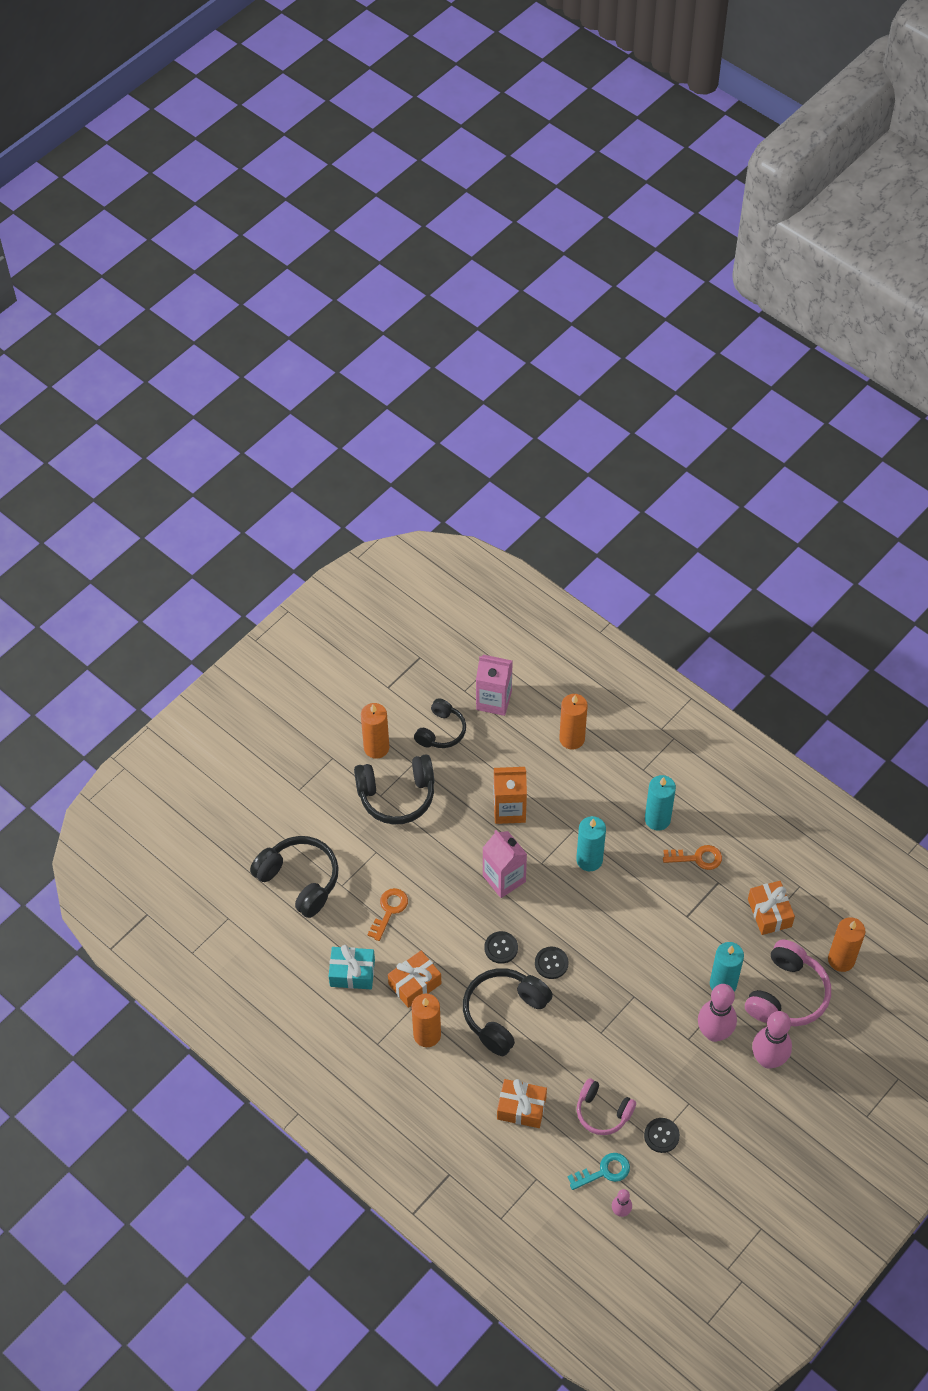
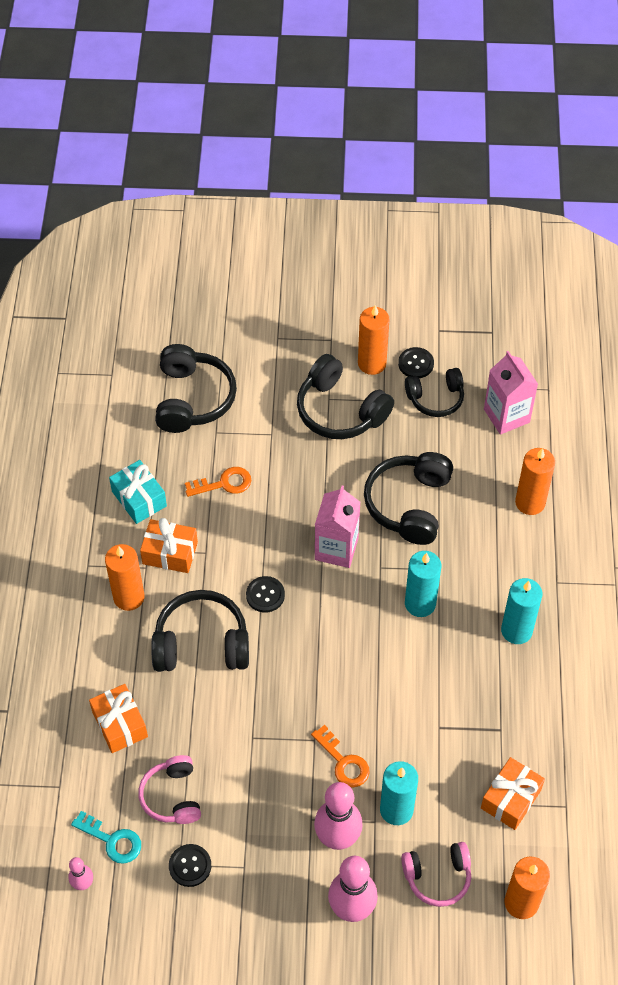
camera: 50 degrees right, 0 degrees up
(509, 809) = (409, 504): orange carton -> black headphones
(551, 963) = (286, 646): black button -> black button (416, 364)
(697, 858) = (508, 693): orange key -> orange key (343, 762)
(787, 994) = (437, 876): pink headphones -> pink headphones, size x0.65

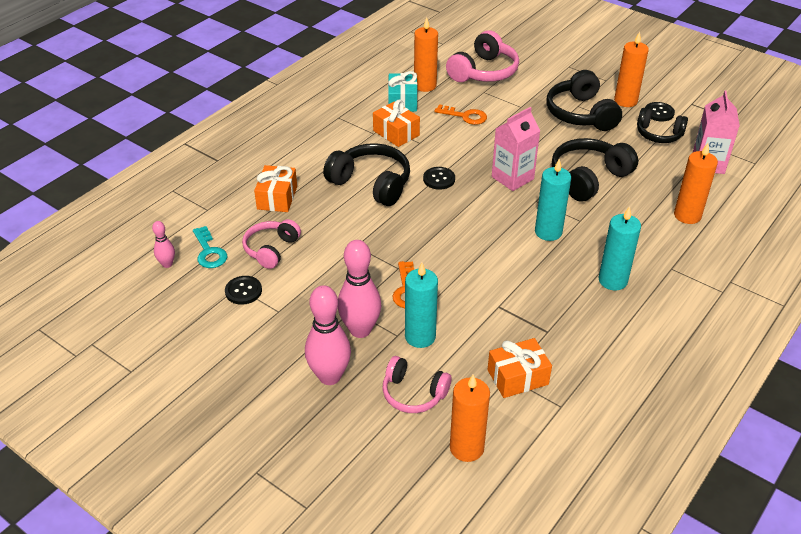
camera: 35 degrees right, 15 degrees down
(129, 597) = (348, 142): orange candle -> orange candle (425, 86)
(192, 398) = (483, 72): black headphones -> pink headphones

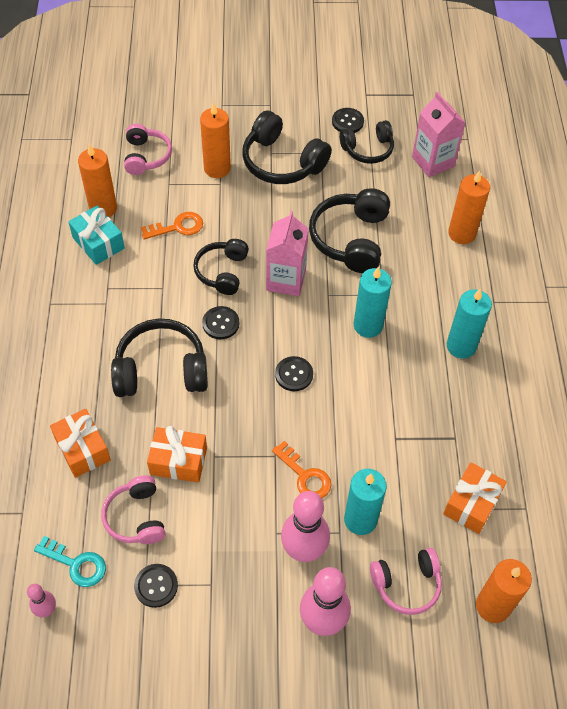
camera: 40 degrees left, 15 degrees up
(396, 133) = (128, 289): orange gift -> orange gift (178, 461)
(461, 231) = (294, 374): none -> black button
(470, 153) = (222, 272): none -> black headphones
(483, 72) = (146, 156): pink headphones -> pink headphones, size x0.65
(625, 101) = (308, 122): orange candle -> orange candle (217, 168)

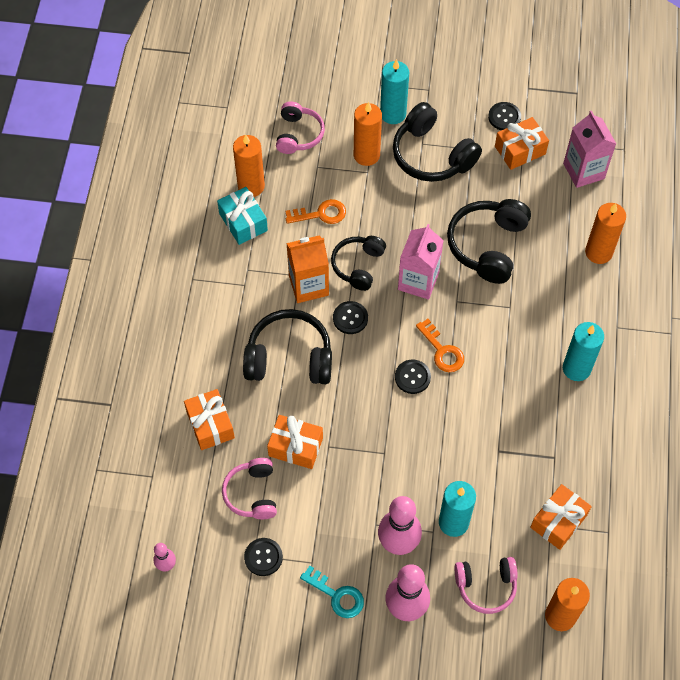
camera: 10 degrees right, 5 degrees up
(76, 564) = (195, 528): turquoise key -> turquoise key (337, 595)
(173, 296) = (308, 285): none -> orange carton
(305, 475) = (409, 475): orange key -> orange key (442, 350)
(367, 149) = (520, 150): black headphones -> orange gift
(368, 325) = (490, 337): turquoise candle -> turquoise candle (393, 114)

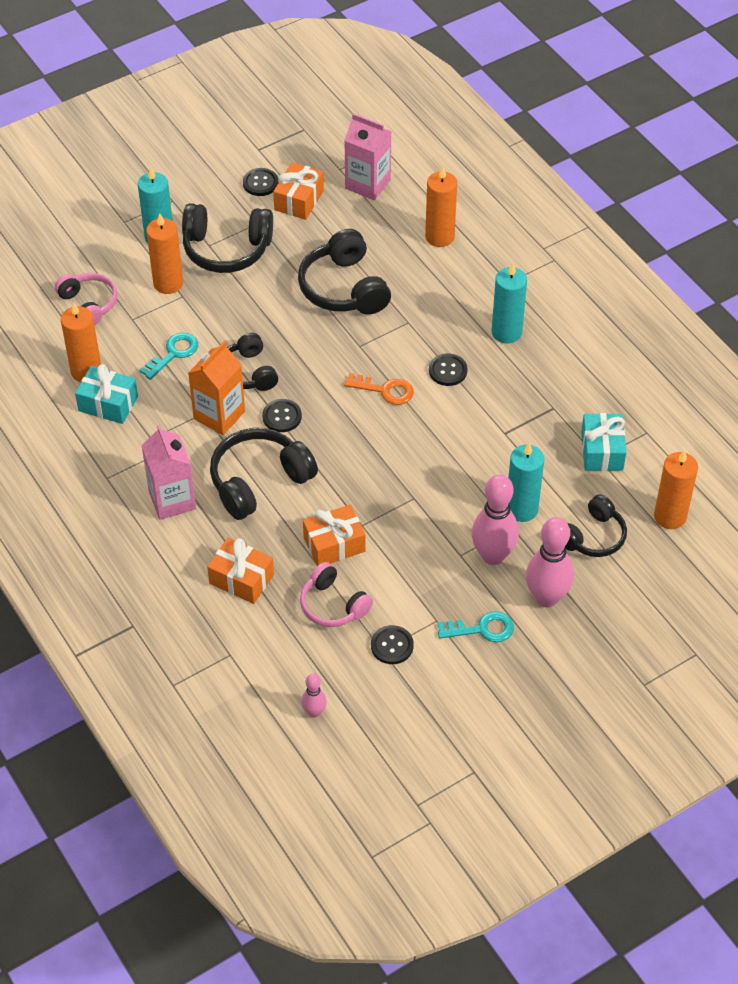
camera: 40 degrees left, 10 degrees down
(320, 214) = (173, 354): orange key -> turquoise key
(412, 377) = (380, 426): black button -> black button (448, 371)
(418, 281) = (312, 351): pink carton -> pink carton (172, 500)
(486, 586) = (593, 536): pink headphones -> black headphones
(558, 521) = (602, 451): orange gift -> turquoise gift

